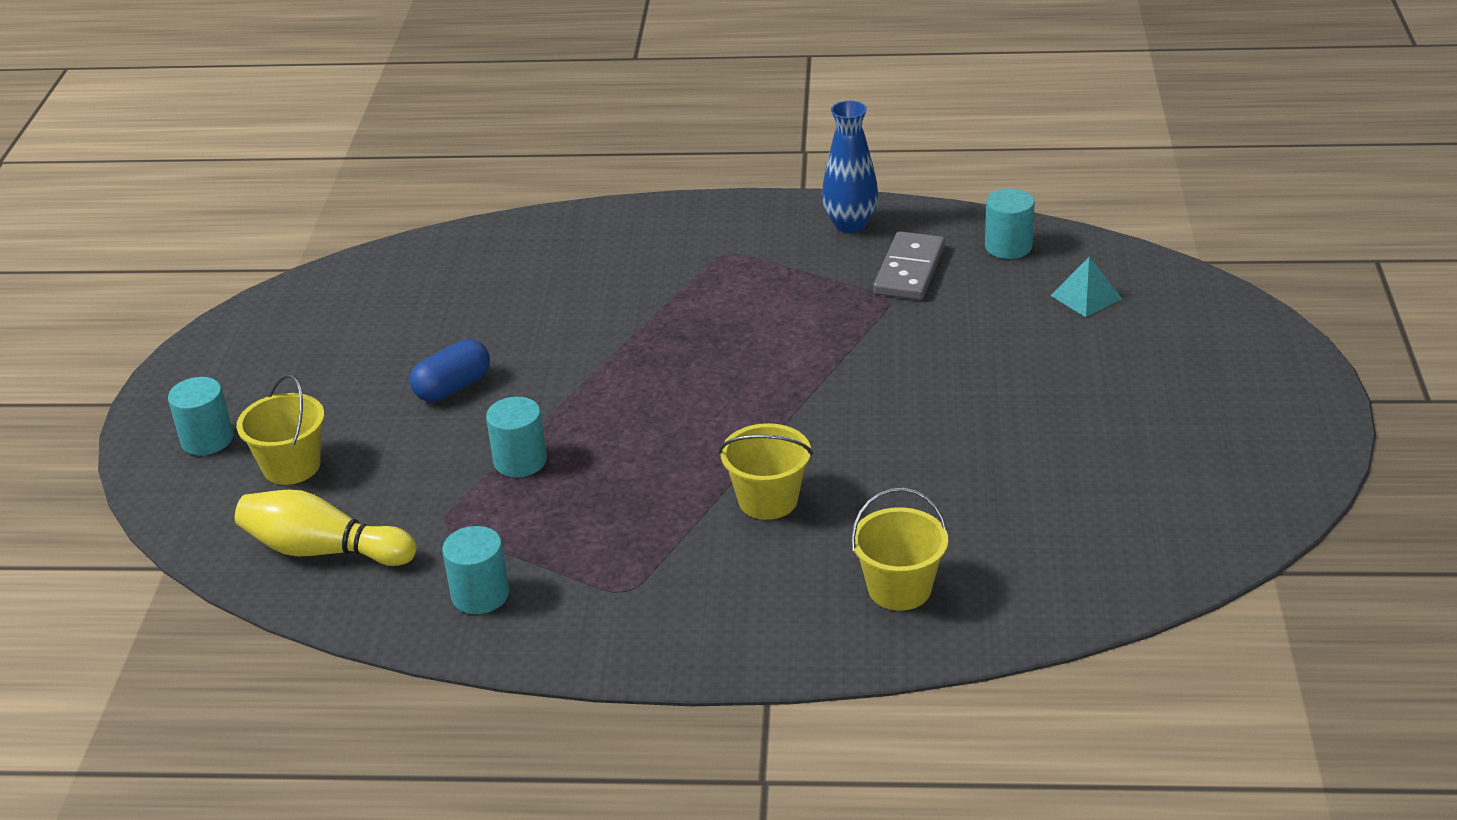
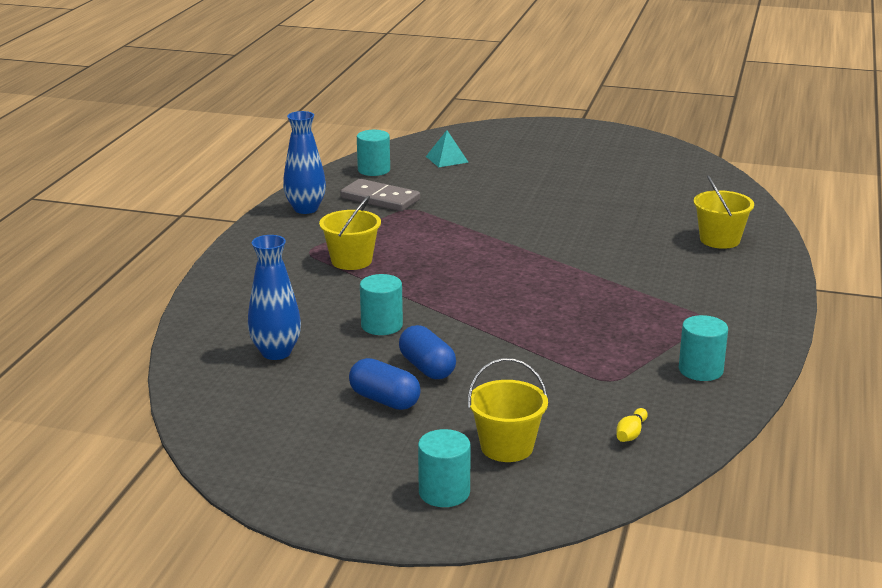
camera: 80 degrees left, 10 degrees down
(323, 550) = (631, 434): yellow bowling pin -> yellow bowling pin, size x0.42
(380, 372) = (384, 400): none -> blue capsule
(471, 287) = (276, 352): none -> blue vase
(520, 461) = (542, 346): turquoise cylinder -> turquoise cylinder (382, 325)
(768, 500) = (621, 266): yellow bucket -> yellow bucket (351, 261)

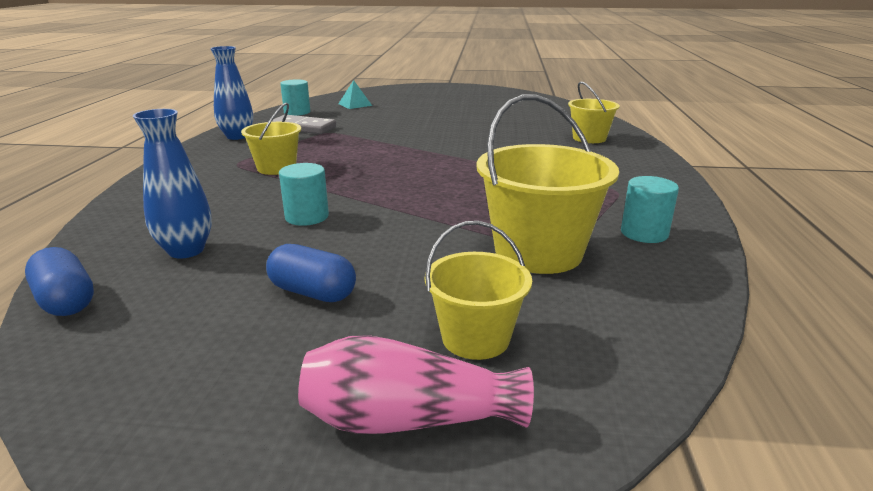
camera: 10 degrees left, 0 degrees up
(427, 368) = (359, 253): blue capsule -> blue capsule (66, 301)
(444, 492) = (407, 419): turquoise cylinder -> pink vase
(589, 380) = (538, 252): none -> yellow bucket
(631, 434) = (615, 306): yellow bowling pin -> none

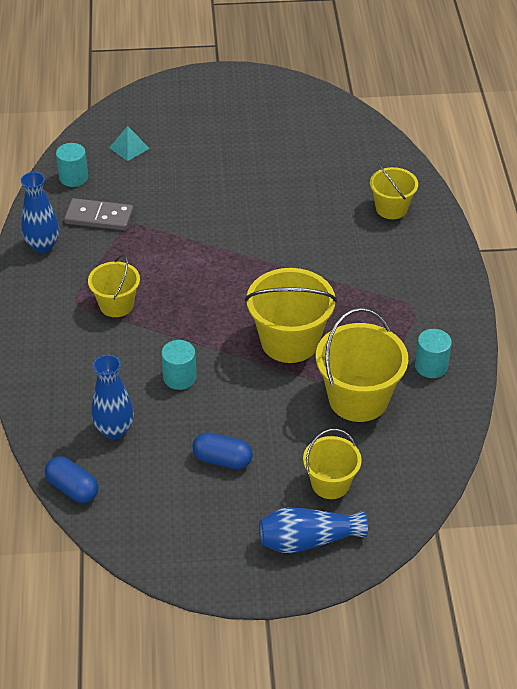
camera: 10 degrees left, 20 degrees up
(407, 419) = (308, 540): pink vase -> blue vase
(457, 202) = (289, 341): none -> yellow bucket

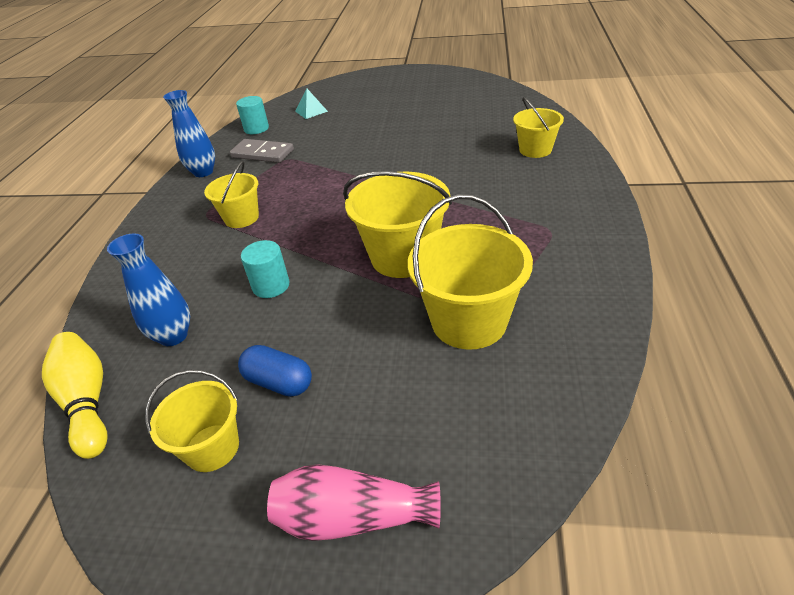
camera: 15 degrees right, 5 degrees down
(73, 488) = (87, 402): blue capsule -> yellow bowling pin
(308, 540) = (352, 517): blue vase -> pink vase
(330, 483) = (408, 429): yellow bucket -> yellow bucket (212, 447)
(431, 366) = (566, 290): turquoise cylinder -> none

